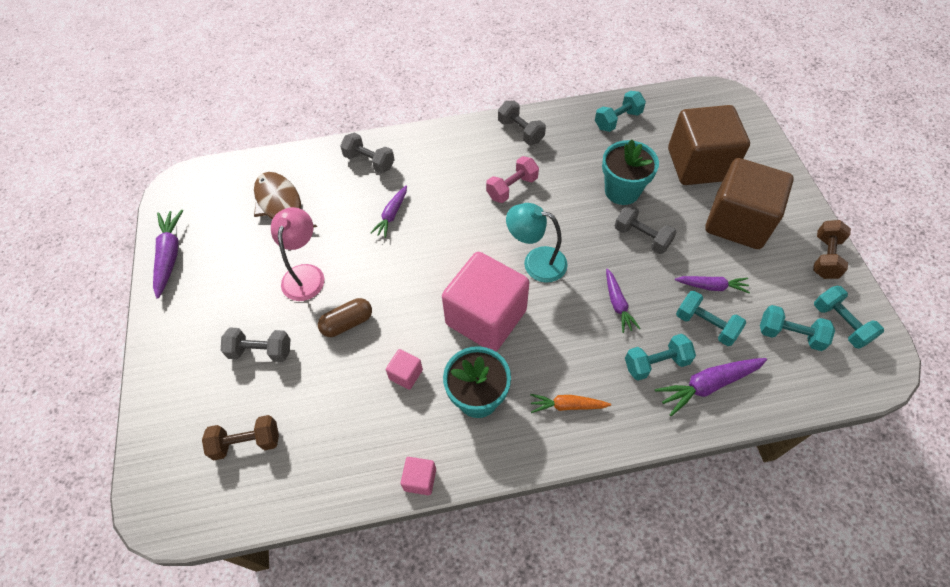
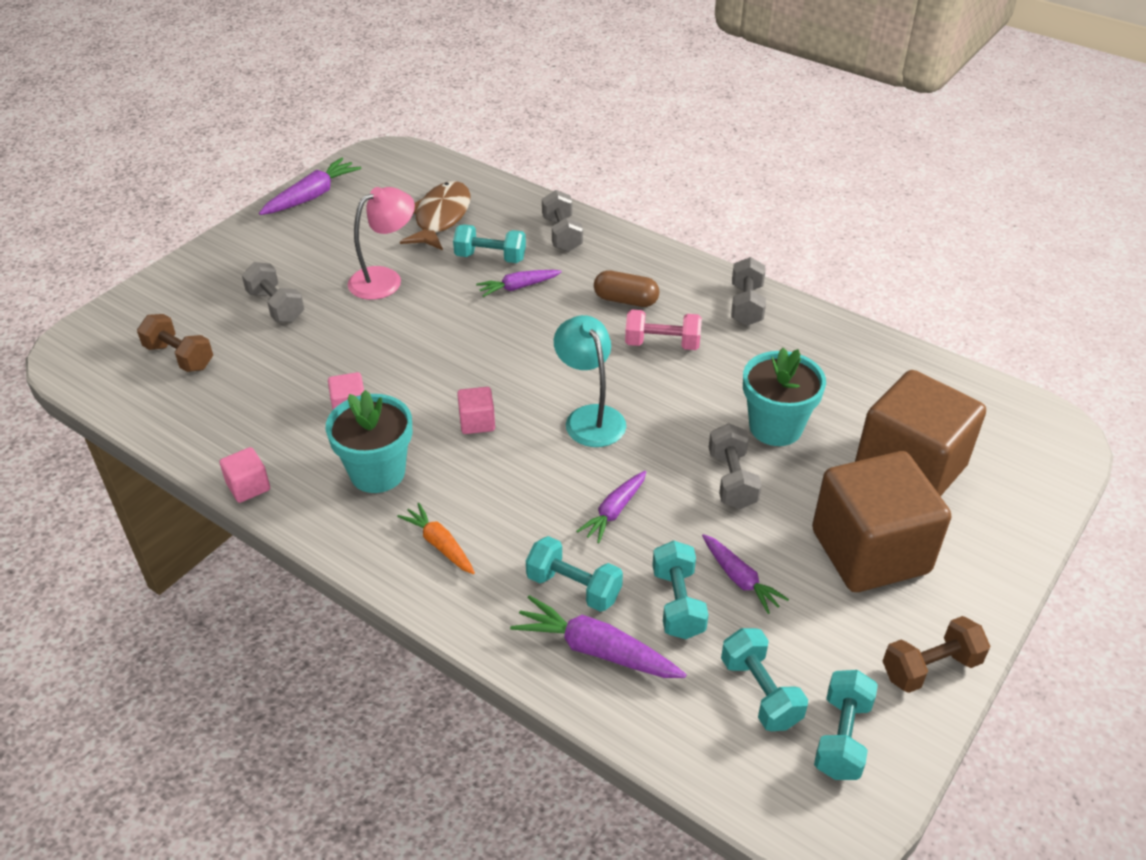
camera: 45 degrees right, 15 degrees down
(347, 323) = (363, 337): brown capsule -> brown capsule (625, 300)
(486, 317) = (477, 422): pink cube -> pink cube, size x0.40
(617, 120) = (874, 366): turquoise dumbbell -> turquoise dumbbell (490, 257)

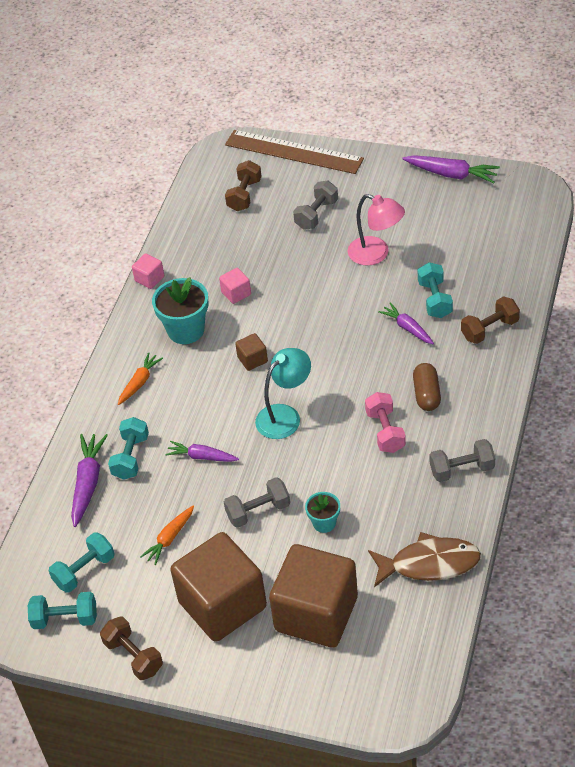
camera: 75 degrees right, 5 degrees up
(147, 296) = (293, 152): none -> brown ruler
(441, 217) = (468, 253): brown fish -> brown fish (429, 564)
(477, 422) = (252, 359): pink cube -> brown cube
(562, 234) = (489, 329): grey dumbbell -> brown dumbbell
(678, 603) = (138, 512): turquoise dumbbell -> none
(740, 579) = (170, 538): purple carrot -> orange carrot
(775, 427) = (324, 523): turquoise flower pot -> turquoise flower pot, size x0.56

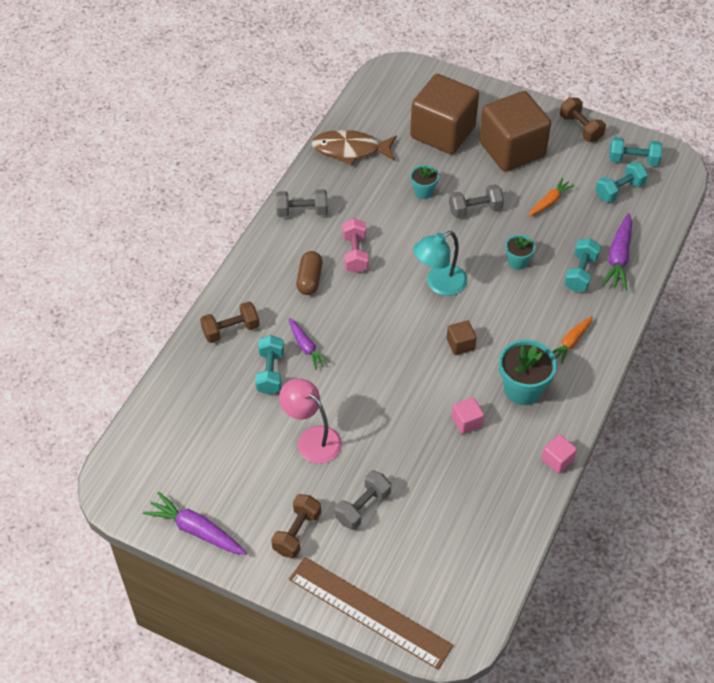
camera: 175 degrees left, 5 degrees up
(202, 457) = (517, 262): purple carrot -> turquoise flower pot
(244, 195) = (440, 555): brown dumbbell -> brown dumbbell (297, 532)

